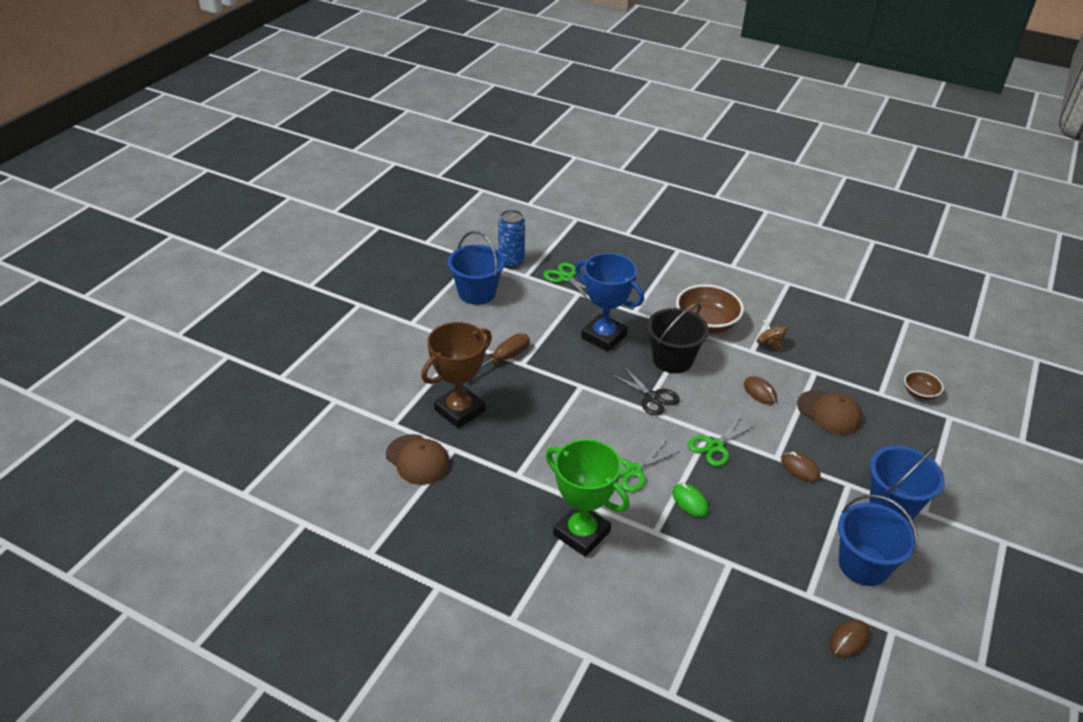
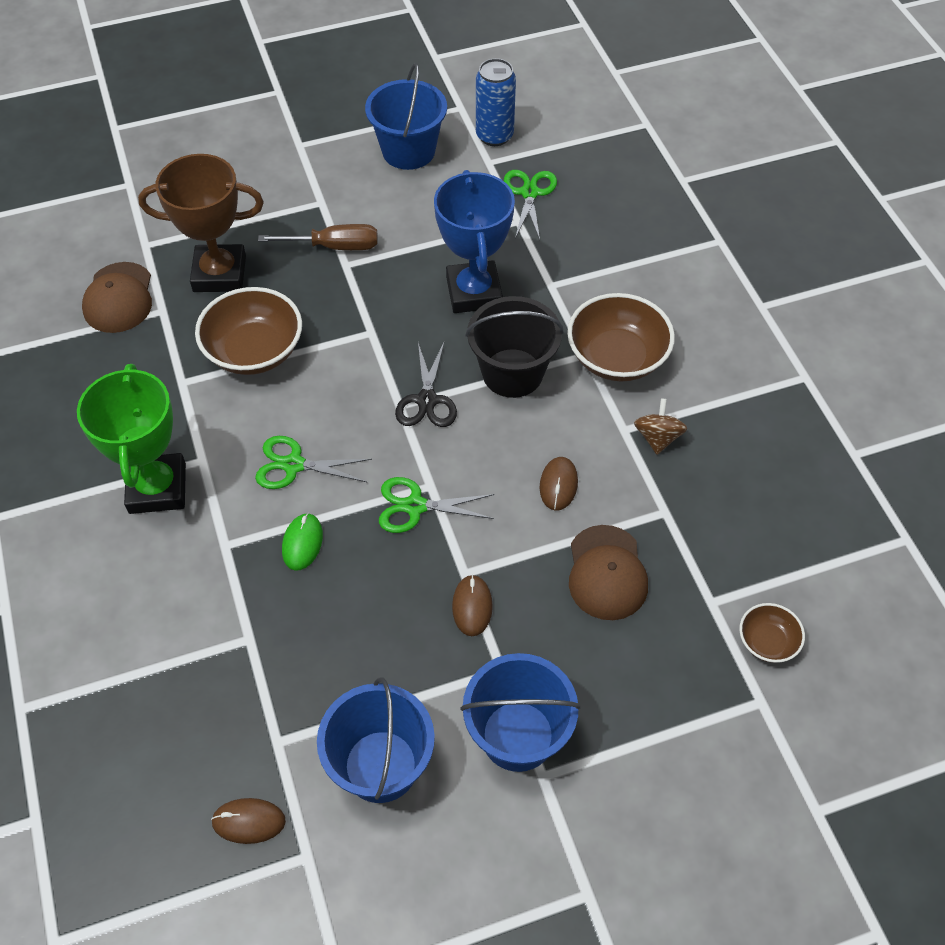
camera: 45 degrees right, 15 degrees up
(534, 434) = (254, 351): none -> brown bowl

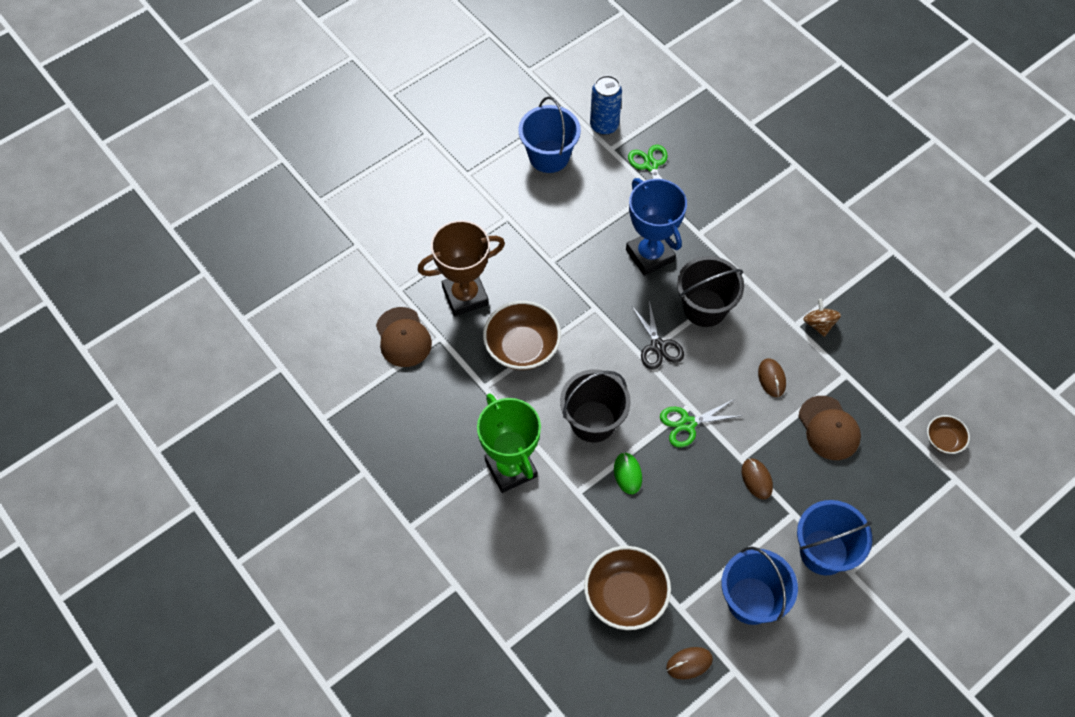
camera: 20 degrees left, 5 degrees up
(293, 465) = (593, 421): green scissors -> black bucket
(334, 246) = (535, 249): brown screwdriver -> none
(617, 357) = (767, 274): brown bowl -> brown bowl (625, 596)

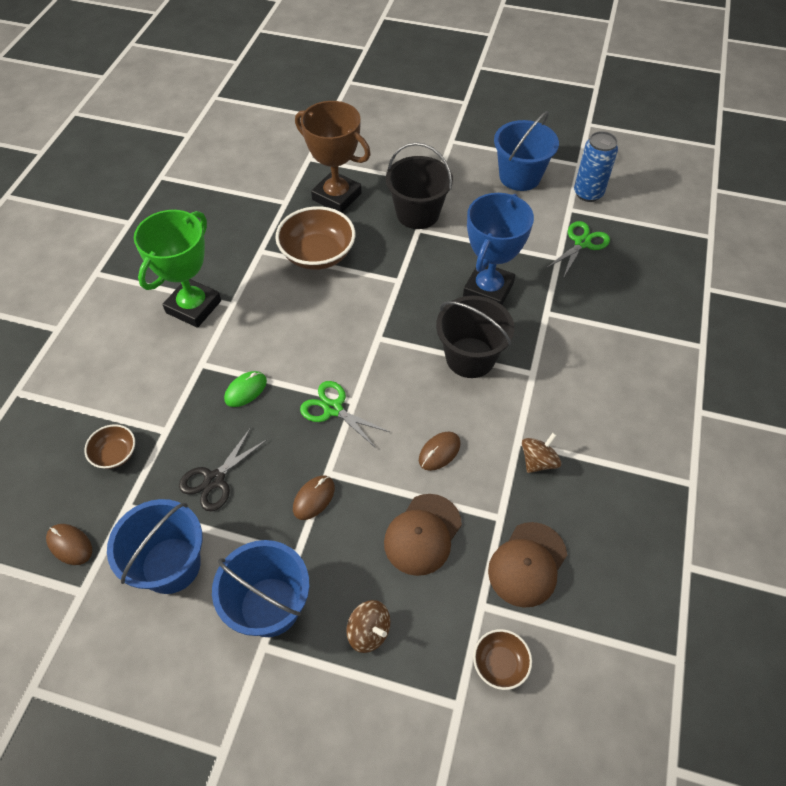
camera: 55 degrees right, 5 degrees down
(403, 337) = (267, 182): brown cap -> brown cap (527, 564)
(593, 421) = (281, 338): black bucket -> black bucket (417, 213)
(625, 596) = (115, 454): brown bowl -> brown bowl, size x0.53
(658, 346) = (398, 344): black scissors -> black scissors (214, 480)
(878, 501) = (369, 632): none -> brown spinning top

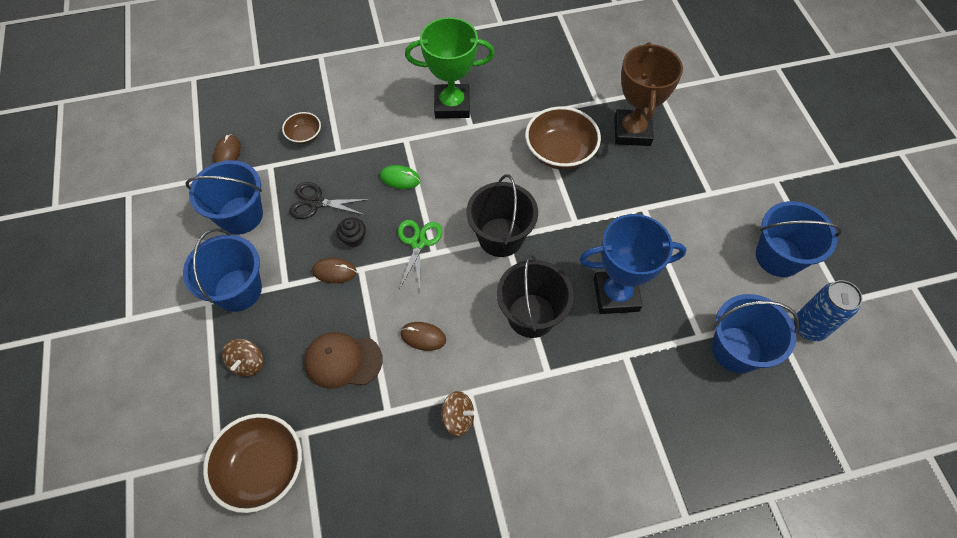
camera: 60 degrees right, 5 degrees up
(287, 463) = (353, 239): none -> black cupcake
(417, 213) = (661, 198): black bucket -> black bucket (500, 237)
(500, 663) = (262, 468): brown bowl -> brown bowl, size x1.90
(527, 564) = (356, 452): brown cap -> none
(582, 243) = (736, 349): green scissors -> blue bucket

